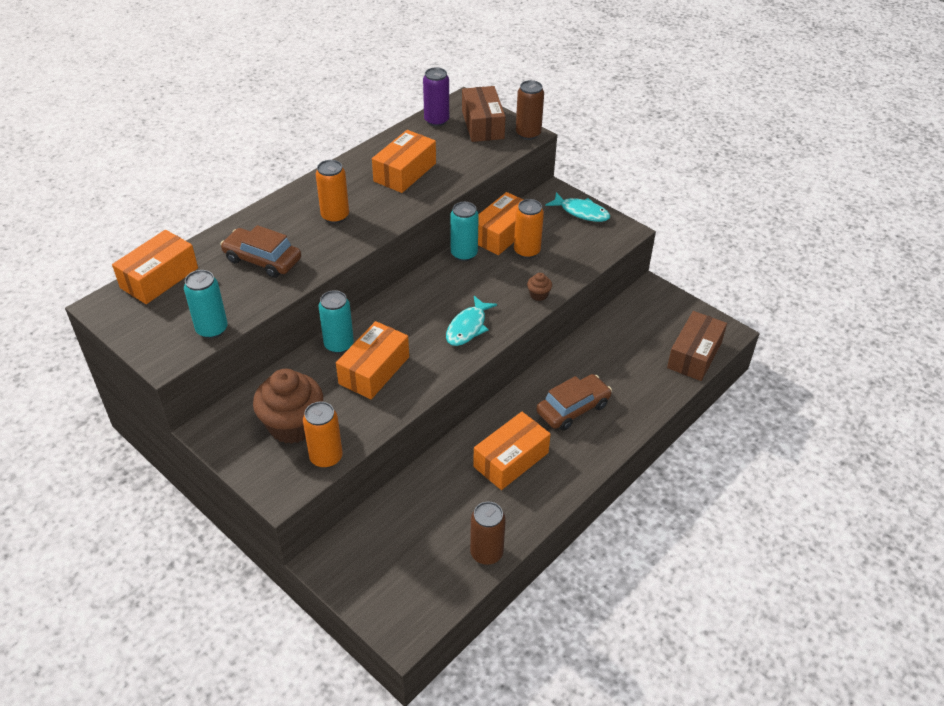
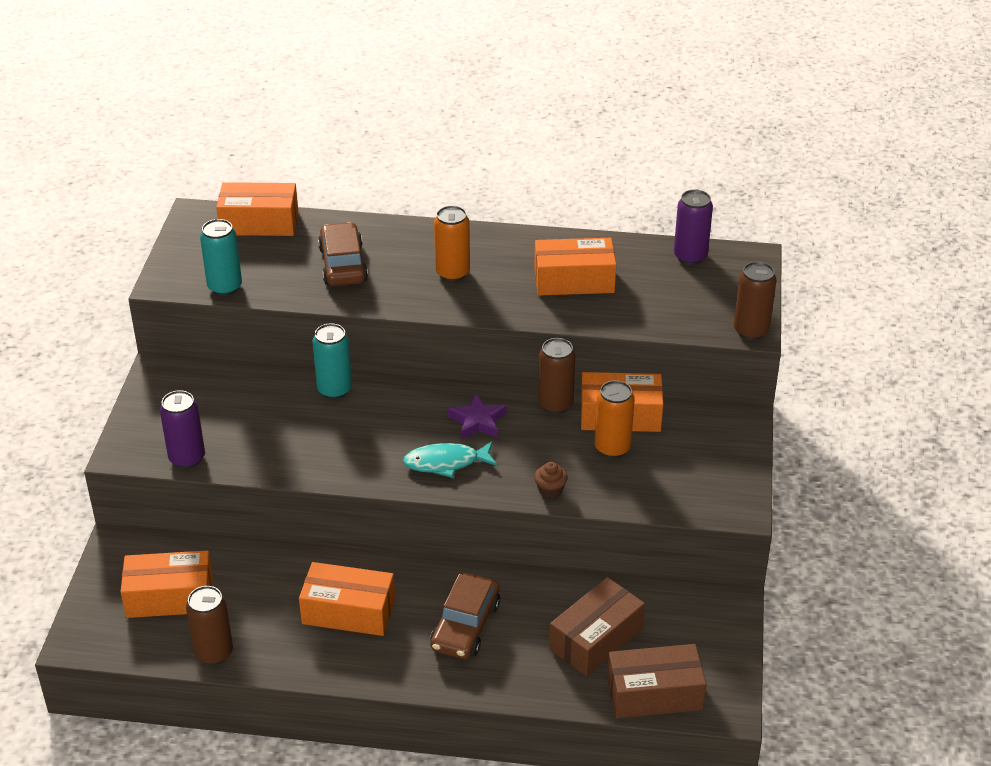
camera: 55 degrees right, 5 degrees down
(293, 425) = (207, 417): brown cupcake -> none
(326, 457) = (187, 458): orange can -> purple can
(374, 370) = (323, 430): orange box -> orange box (170, 597)
(444, 294) = (477, 421): none -> purple star
(464, 254) = (555, 404): turquoise can -> brown can
(483, 125) = (725, 291): brown box -> brown box (596, 639)
(573, 408) = (465, 626): brown car -> brown car turned 90 degrees clockwise
(581, 212) = (731, 458): turquoise fish -> none

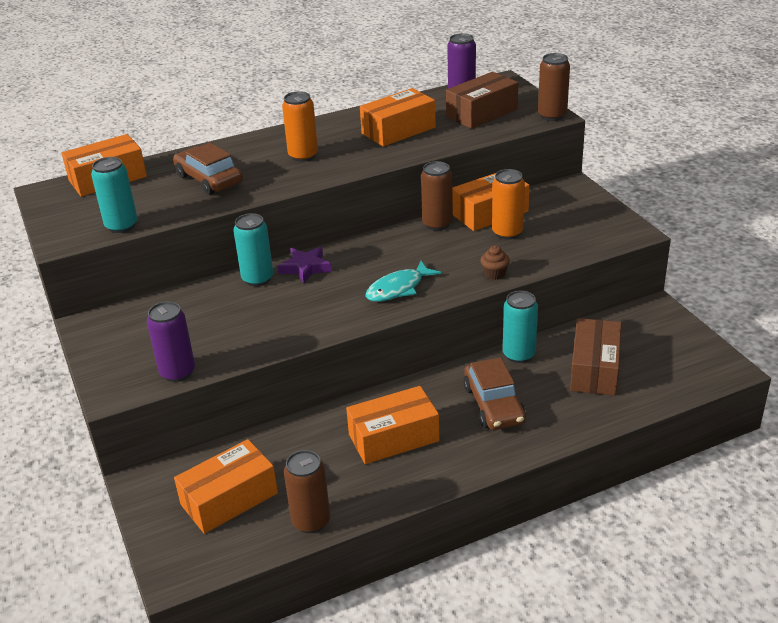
camera: 30 degrees left, 5 degrees down
(477, 421) = (392, 255): purple star -> purple star (305, 268)
(540, 586) = (519, 354): none -> turquoise can
(654, 694) = (672, 383): brown box -> brown box (482, 113)

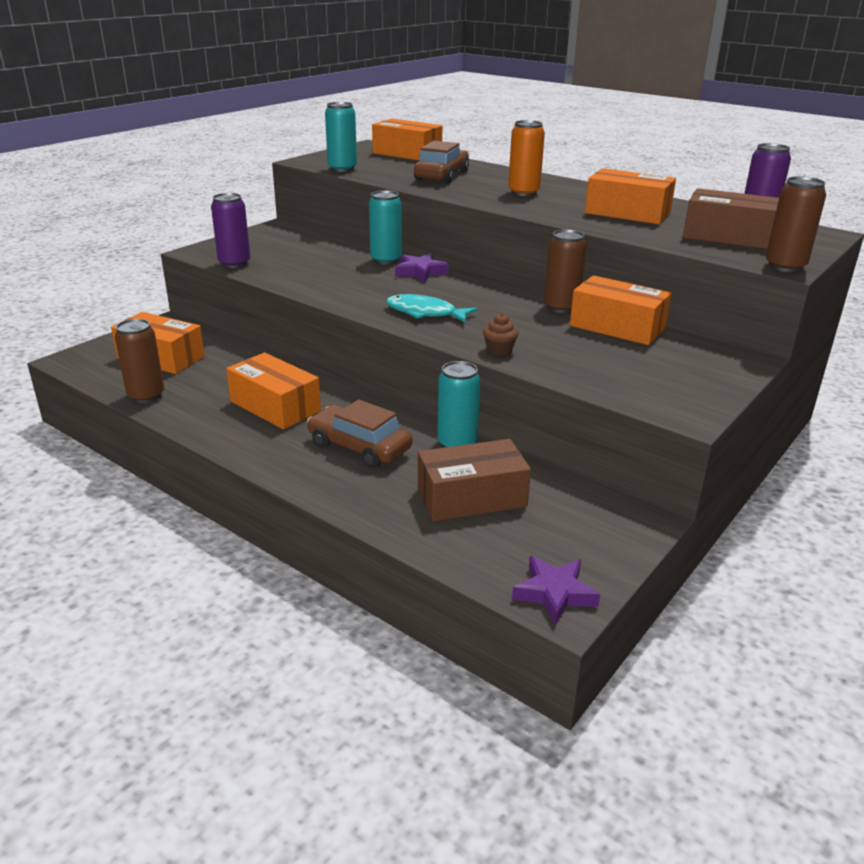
camera: 60 degrees right, 5 degrees down
(494, 405) = (359, 447): brown car -> brown car turned 75 degrees clockwise
(507, 233) = (588, 342): orange can -> none
(714, 368) = (554, 593): none -> purple star

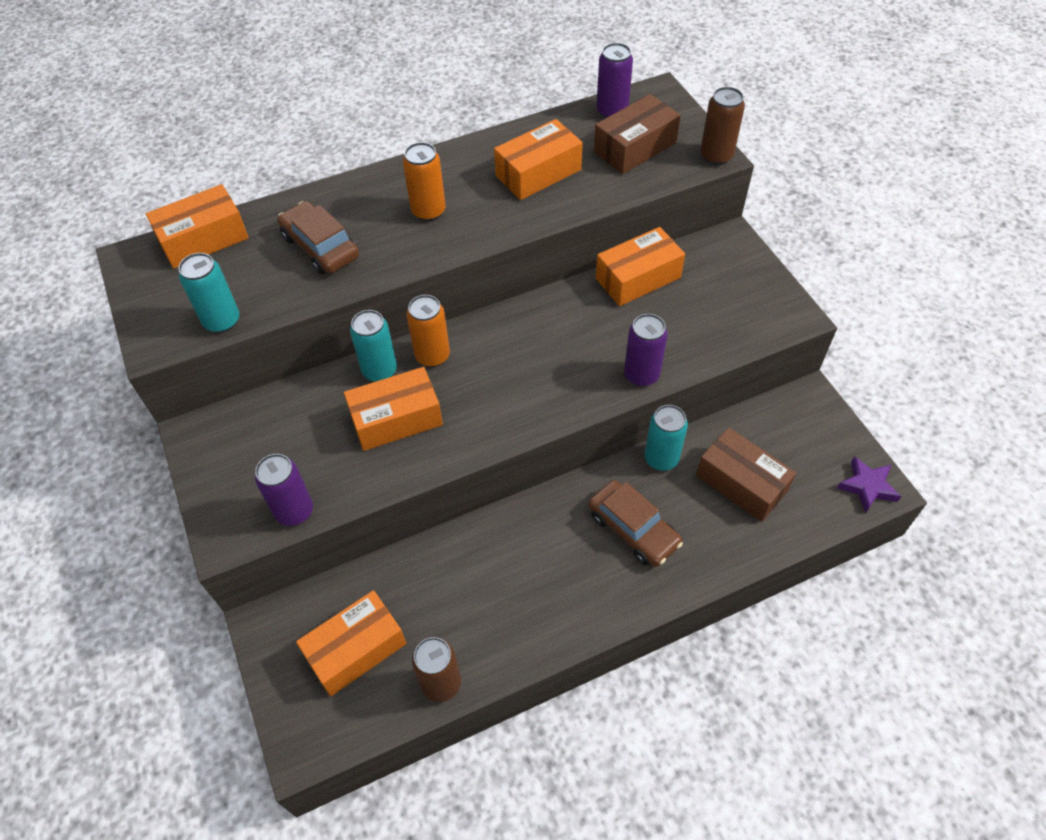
camera: 60 degrees left, 25 degrees up
(275, 406) = (527, 571): orange box -> orange box (396, 419)
(359, 447) = (633, 529): brown car -> brown car turned 105 degrees counterclockwise
(420, 272) = (432, 356): purple star -> orange can
(425, 313) = (535, 393): turquoise fish -> none
(471, 497) = (741, 483): brown box -> brown box turned 60 degrees counterclockwise
(499, 350) = (641, 375): brown cupcake -> purple can
(561, 307) = (579, 293): brown can -> none

